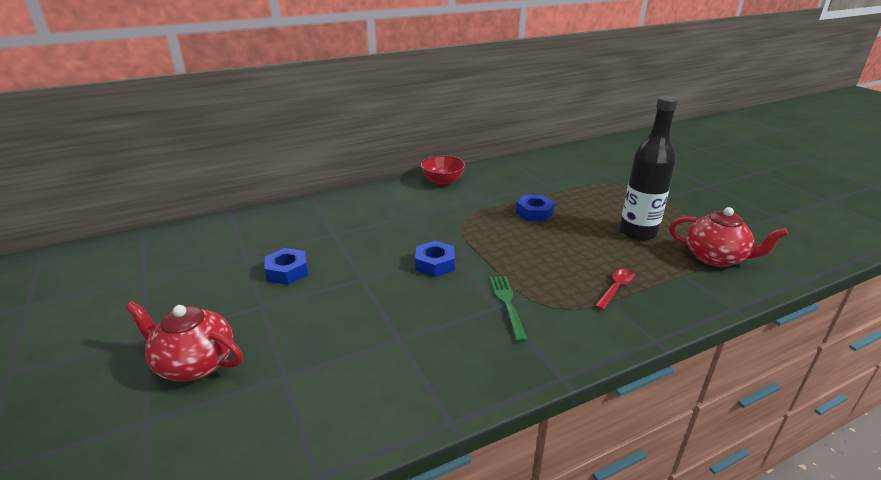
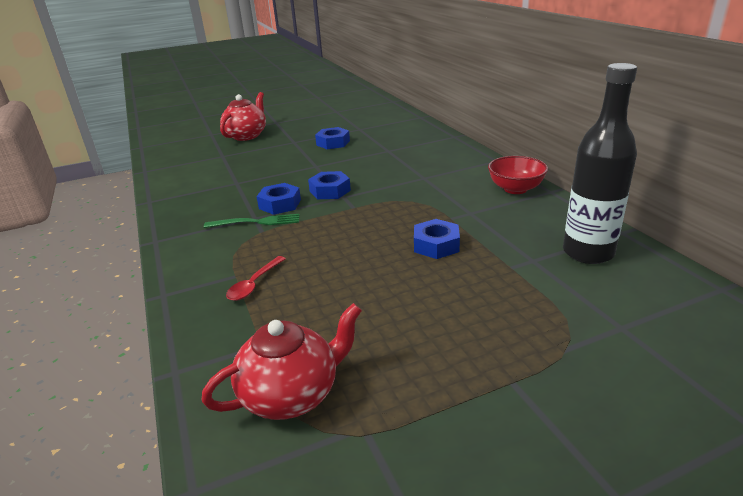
camera: 95 degrees right, 0 degrees up
(465, 293) = (280, 204): none -> blue nut
(616, 288) = (254, 284): red spoon -> red spoon turned 75 degrees clockwise
(637, 233) = (378, 325): black bottle -> black bottle (588, 253)
(716, 258) = (292, 394): red teapot -> red teapot turned 150 degrees counterclockwise

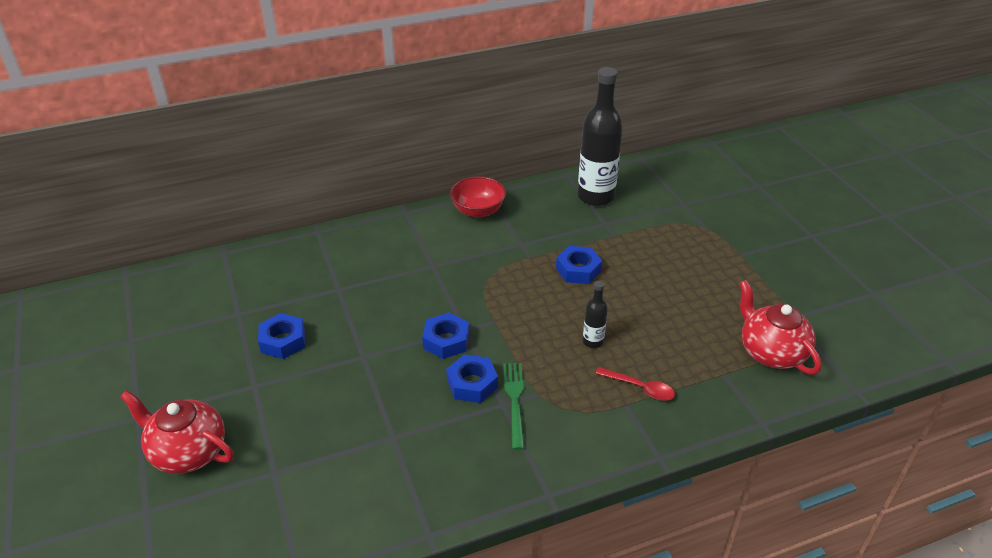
camera: 90 degrees left, 10 degrees up
(324, 256) = (593, 341): none -> black bottle

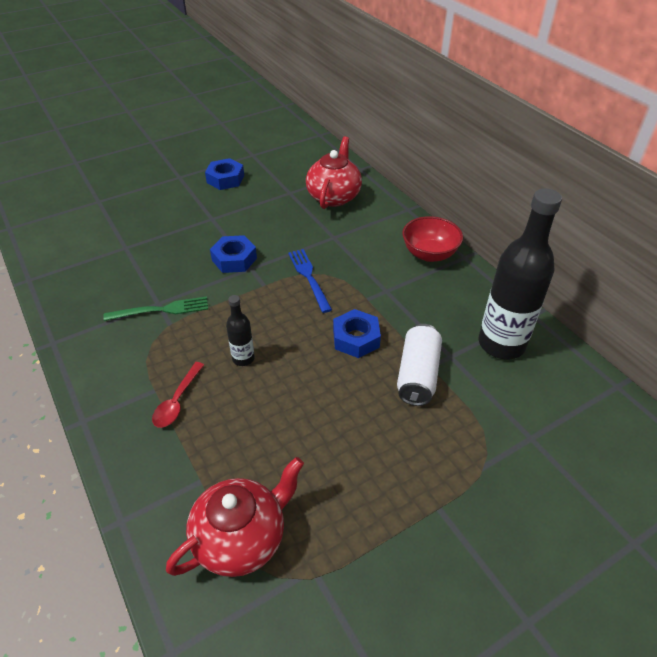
camera: 80 degrees right, 5 degrees up
(188, 452) = (120, 165): red teapot -> red teapot (334, 196)
(472, 384) = (182, 281): blue nut -> none
(490, 289) = (308, 277): none -> blue fork
(622, 243) = (417, 375): none -> white can

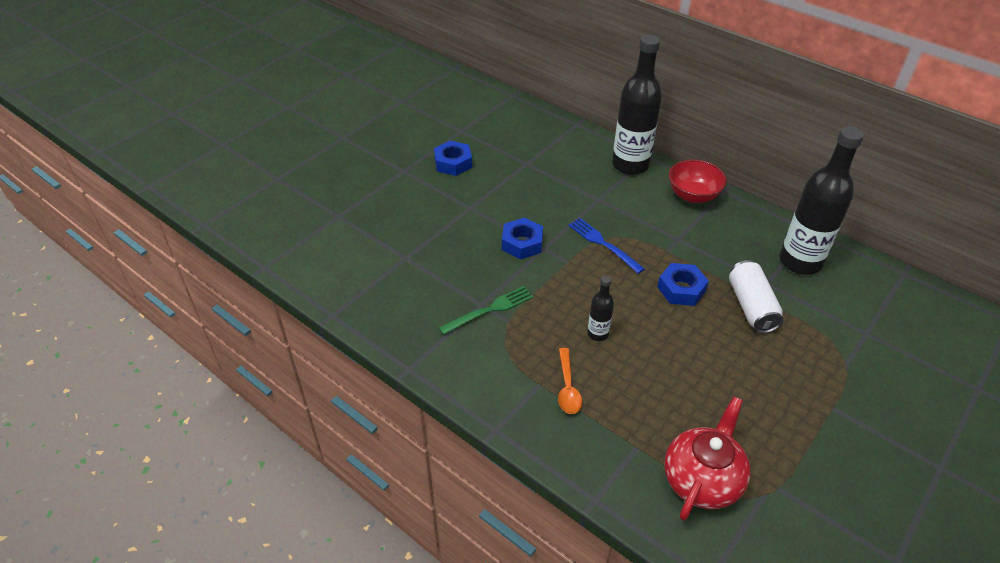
camera: 20 degrees left, 0 degrees up
(177, 401) = (567, 387): red spoon -> orange spoon
(334, 196) = (571, 158): red teapot -> none
(386, 213) = (630, 165): none -> black bottle

